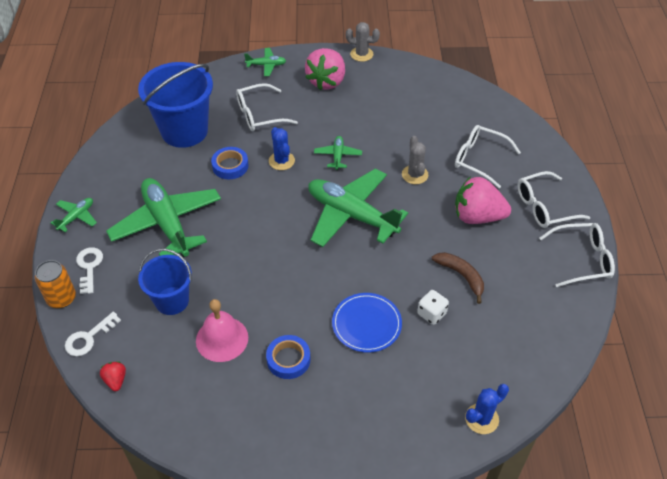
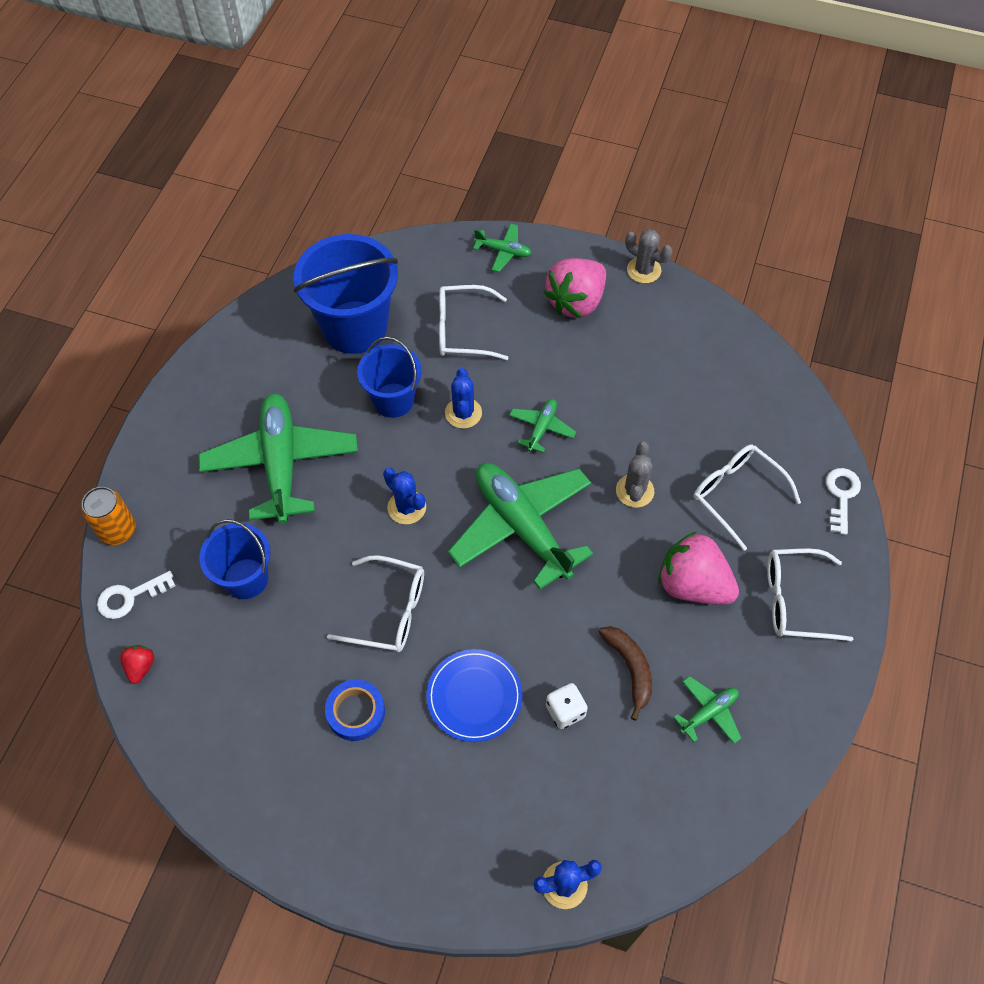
camera: 20 degrees right, 10 degrees up
(76, 217) = (174, 418): green plane -> green plane (708, 713)
(89, 267) = (165, 496): white key -> white key (841, 496)
(222, 339) = (286, 654): pink bell -> none
(230, 166) = (393, 400): blue tape -> blue bucket
(268, 225) = (407, 507): none -> blue cactus
(582, 259) = (811, 701): white glasses -> white glasses (389, 611)

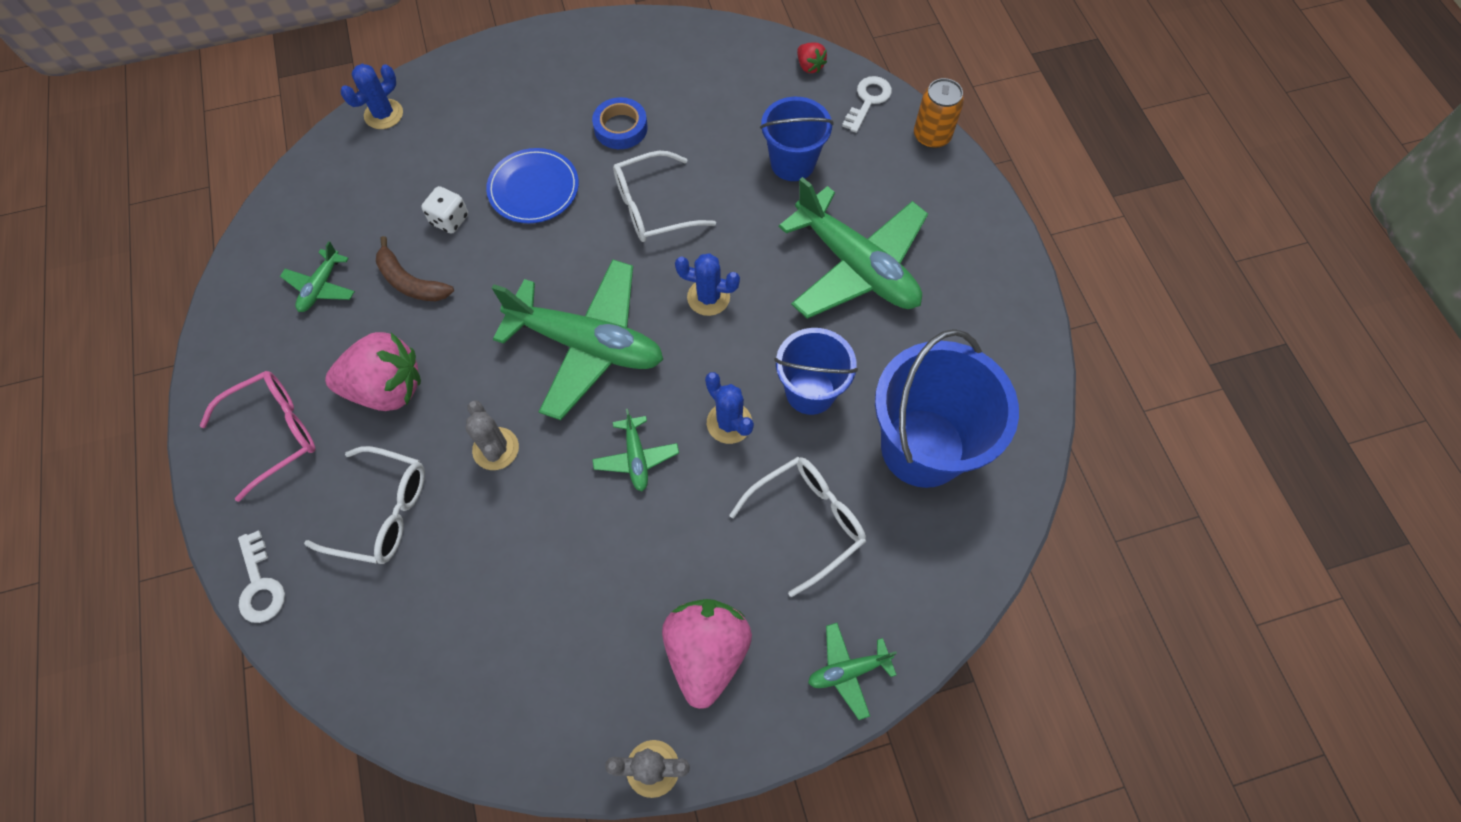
camera: 145 degrees right, 5 degrees up
(794, 600) = (275, 433): white glasses -> pink glasses

